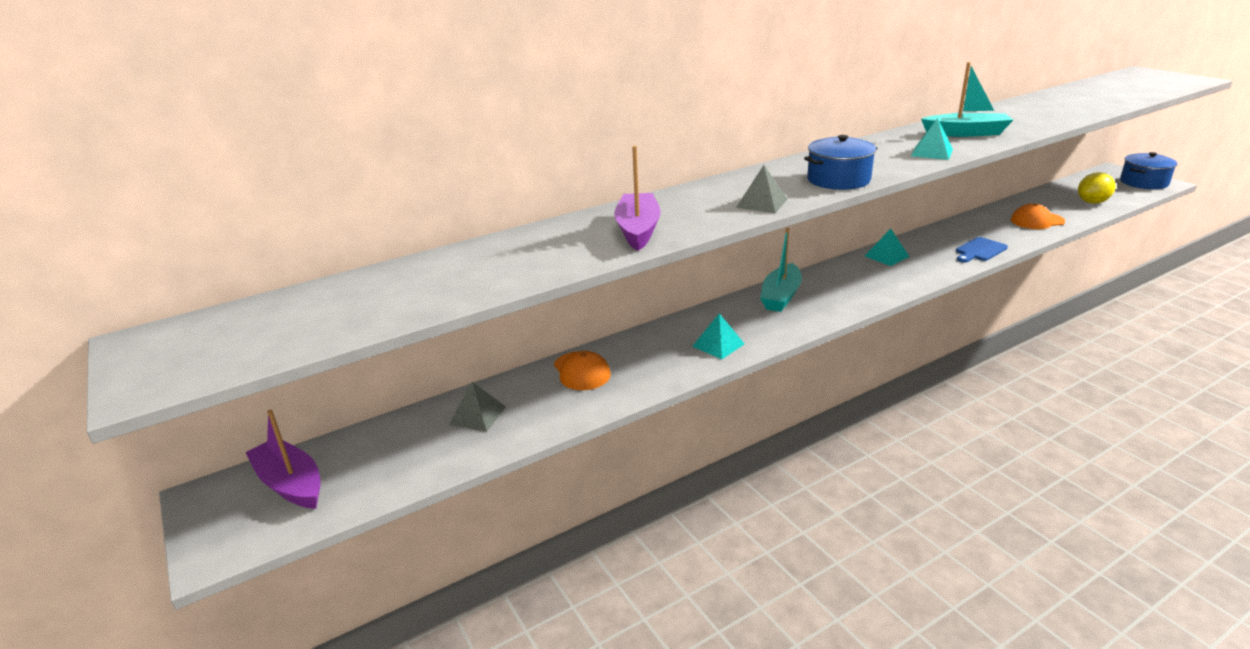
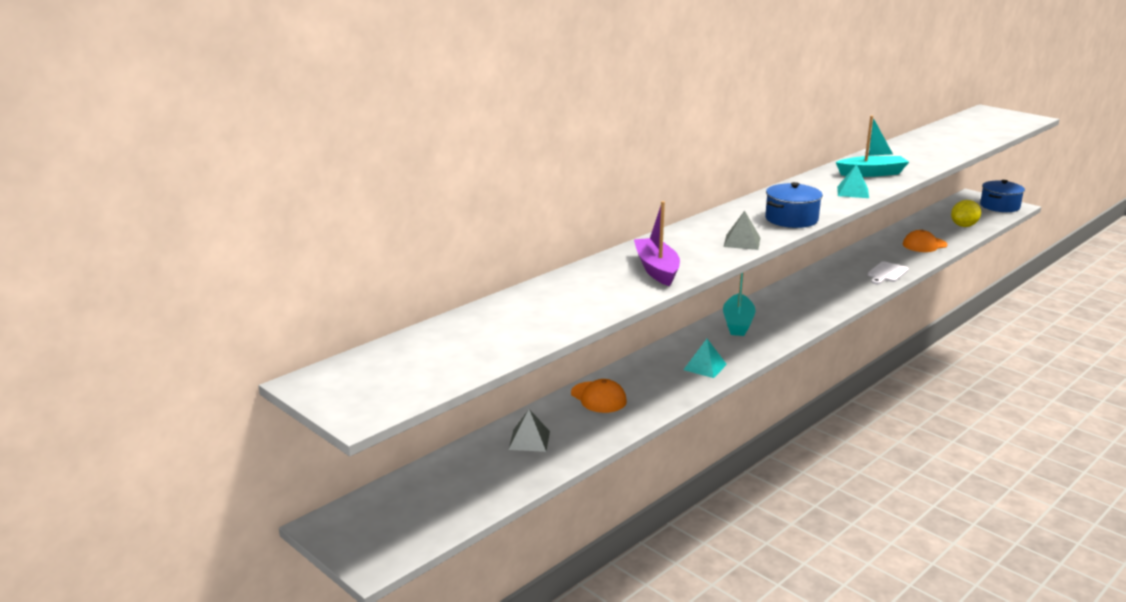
camera: 15 degrees left, 5 degrees down
(290, 484) = (400, 508): purple boat -> none
(886, 256) = (812, 282): turquoise pyramid -> none
(979, 250) = (887, 273): blue cutting board -> white cutting board

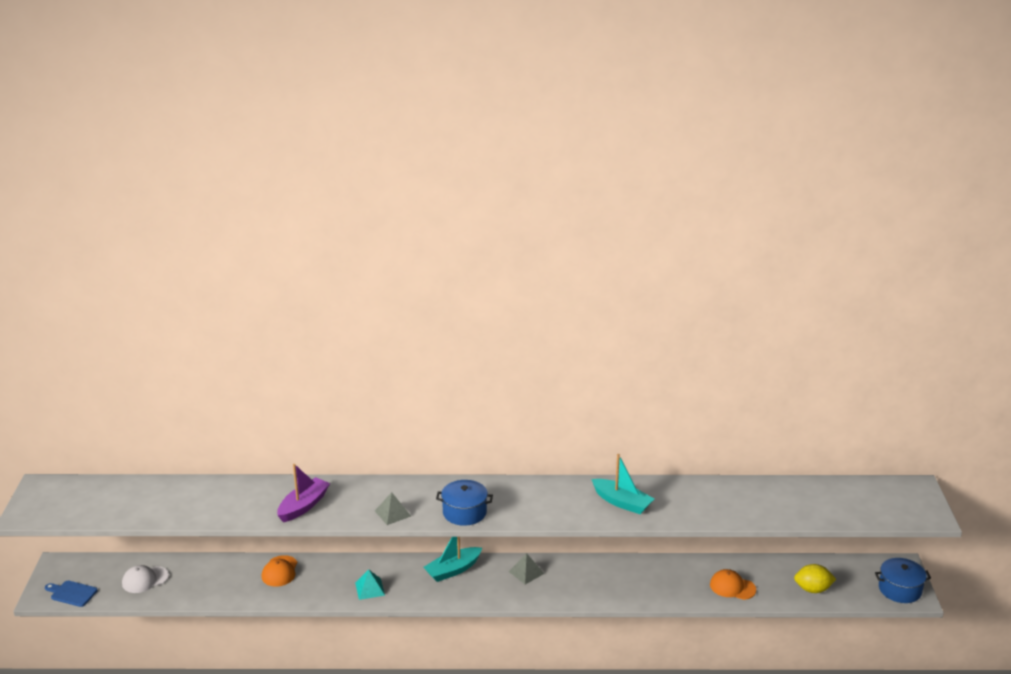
camera: 45 degrees right, 5 degrees up
(409, 537) = (72, 593): none -> blue cutting board
(473, 477) = (145, 580): none -> white cap
(529, 440) = (203, 575): grey pyramid -> grey pyramid (526, 572)
(853, 192) = (563, 512): turquoise pyramid -> none
(887, 273) = (640, 594): white cutting board -> none

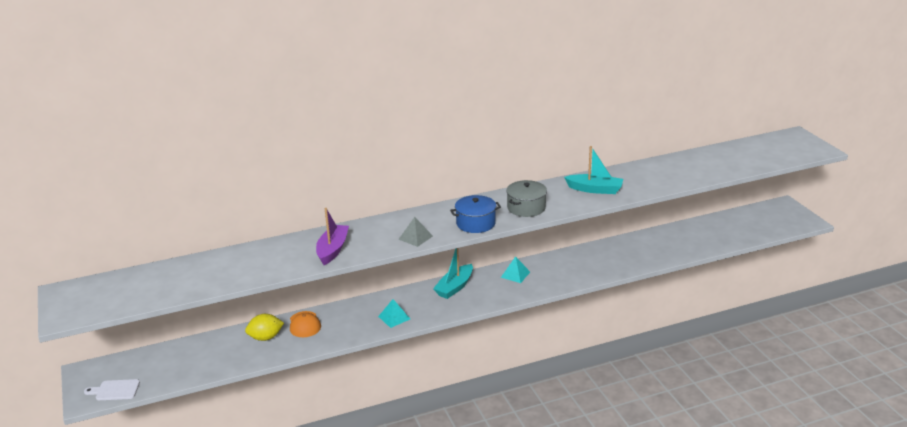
camera: 20 degrees left, 0 degrees up
(72, 593) = (115, 390): blue cutting board -> white cutting board
(145, 580) = (181, 362): white cap -> none
(526, 572) = (515, 274): grey pyramid -> turquoise pyramid
(531, 506) = (526, 208): none -> grey pot
(732, 587) = (678, 246): orange cap -> none
(812, 589) = (736, 234): yellow lemon -> yellow lemon (265, 338)
(900, 589) = (794, 219): blue pot -> none

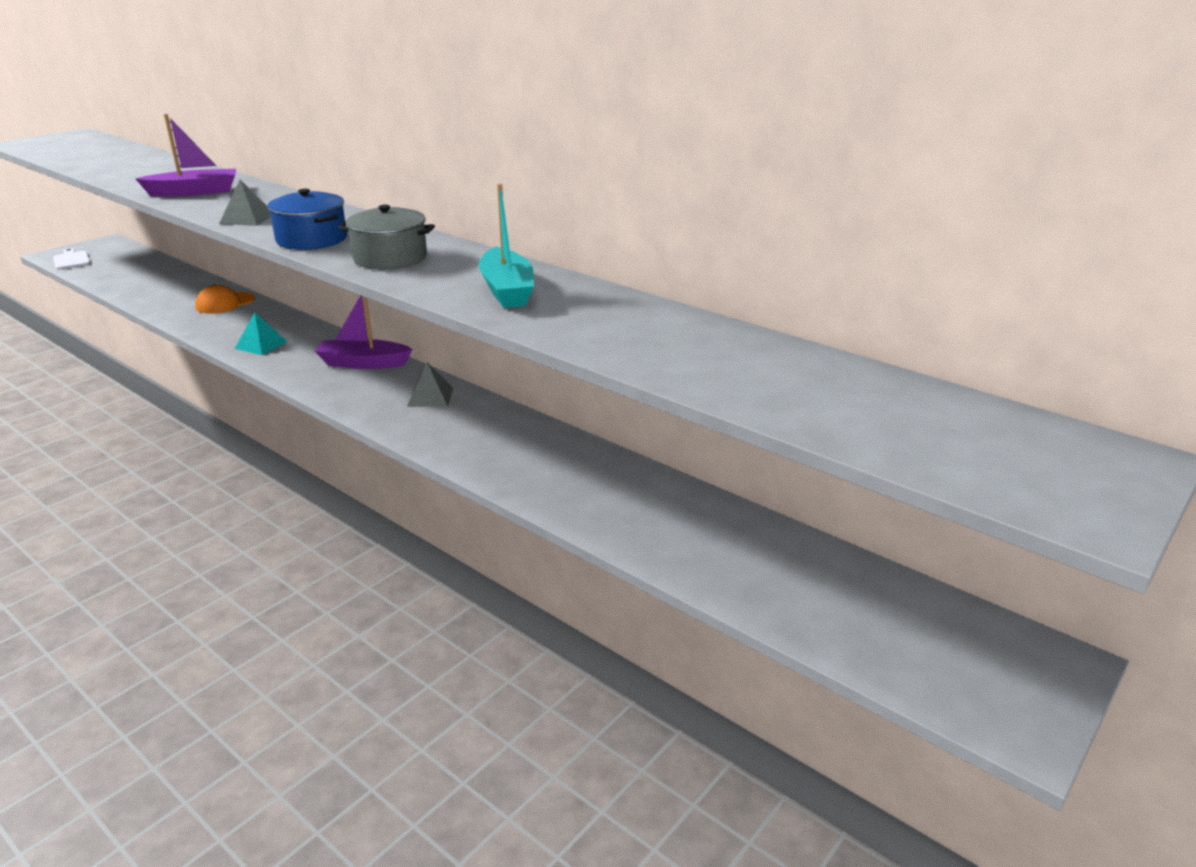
camera: 60 degrees right, 0 degrees up
(265, 338) = (189, 293): yellow lemon -> none
(454, 287) = (363, 363): turquoise boat -> purple boat
(515, 274) = (430, 397): turquoise pyramid -> grey pyramid

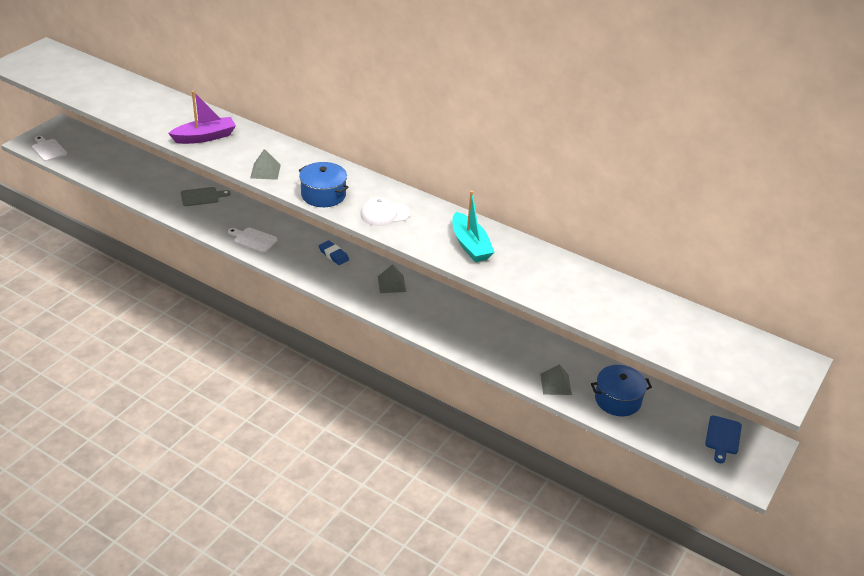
camera: 10 degrees left, 10 degrees up
(225, 303) = (202, 197): orange cap -> grey cutting board
(261, 345) = (253, 239): turquoise pyramid -> white cutting board
(363, 363) = (333, 255): purple boat -> blue eraser
(390, 258) = (384, 214): grey pot -> white cap
(648, 537) = (556, 384): none -> grey pyramid
(758, 567) = (617, 400): none -> blue pot
(963, 642) = (723, 437): none -> blue cutting board

